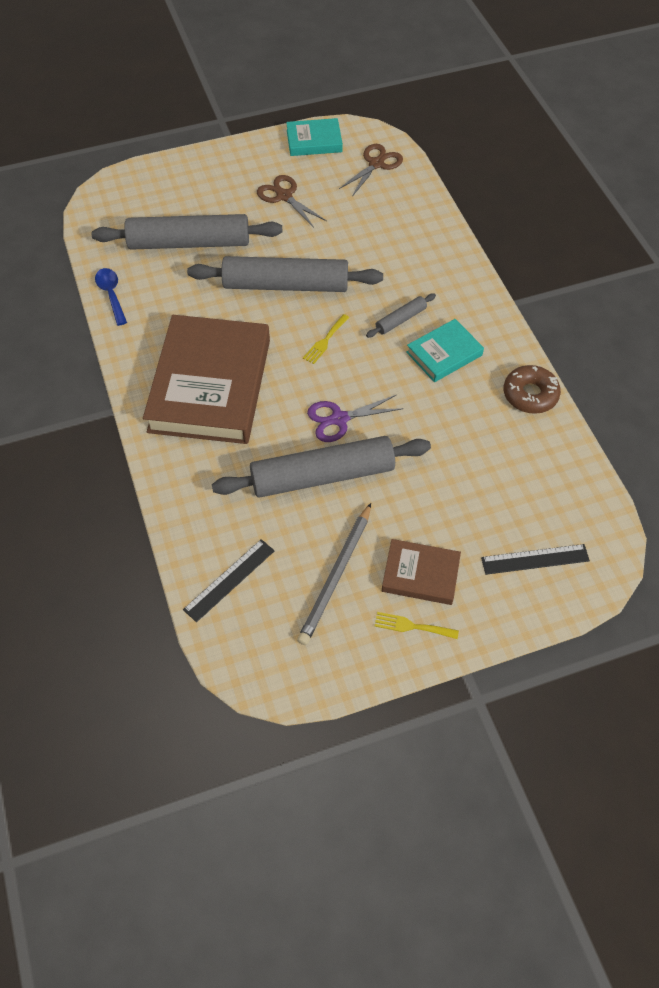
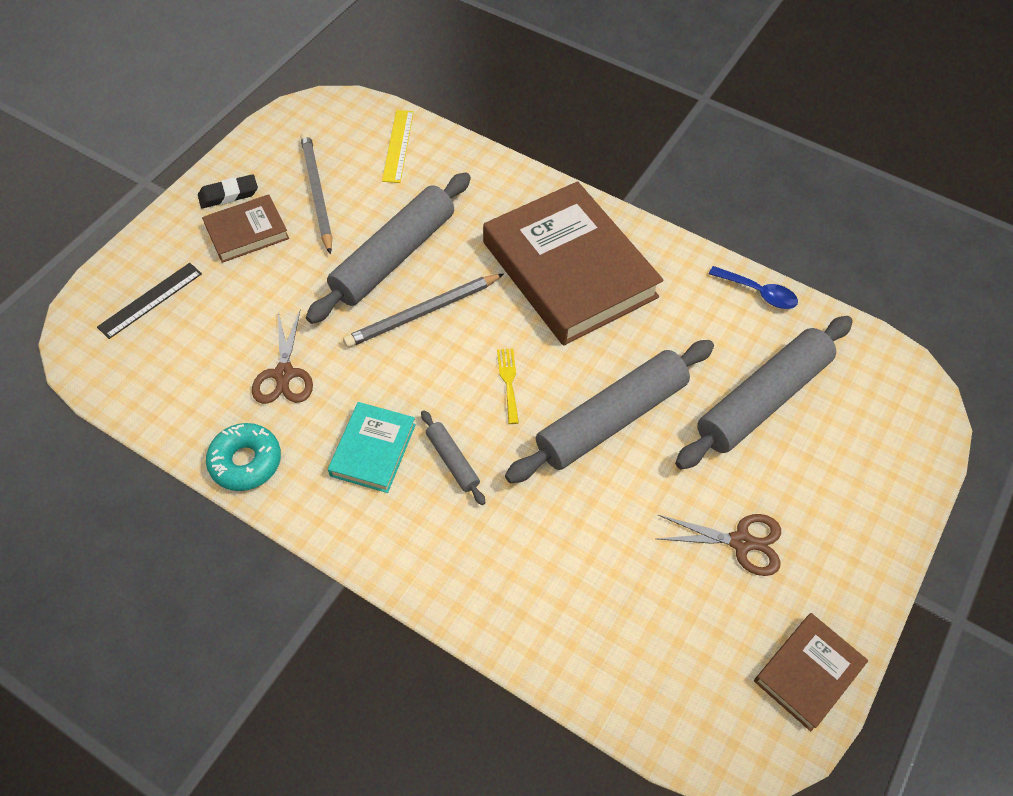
camera: 140 degrees right, 0 degrees up
(229, 580) = (398, 146): black ruler -> yellow ruler
(314, 141) = (808, 673): turquoise book -> brown book
(339, 419) = (422, 313): purple scissors -> grey pencil
(376, 164) = (690, 694): brown scissors -> brown scissors (284, 374)
(400, 319) = (452, 460): grey rolling pin -> grey rolling pin turned 45 degrees counterclockwise
(412, 626) = (228, 194): yellow fork -> black eraser
(530, 394) = (246, 461): brown donut -> turquoise donut

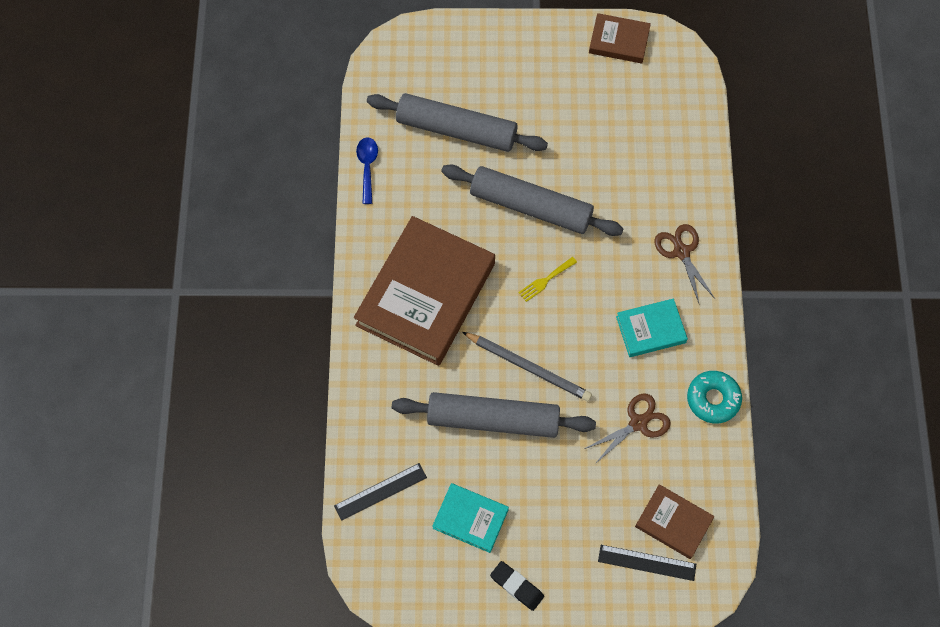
camera: 120 degrees left, 10 degrees up
(247, 232) = (542, 542): brown book -> brown book (673, 522)
(317, 193) = (470, 519): grey pencil -> turquoise book
(398, 146) = (380, 491): yellow ruler -> black ruler
(452, 460) = (624, 279): grey rolling pin -> none
(741, 542) = (565, 101): brown scissors -> brown scissors (681, 252)

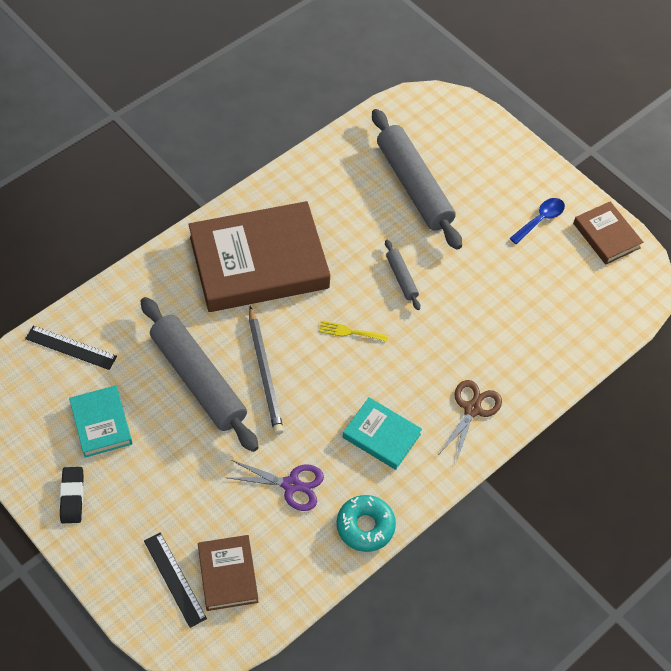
camera: 45 degrees right, 10 degrees down
(367, 167) = (324, 154): blue spoon -> blue spoon (540, 220)
(530, 207) = (401, 278): grey rolling pin -> grey rolling pin, size x0.45
(638, 423) = (291, 485): brown scissors -> purple scissors

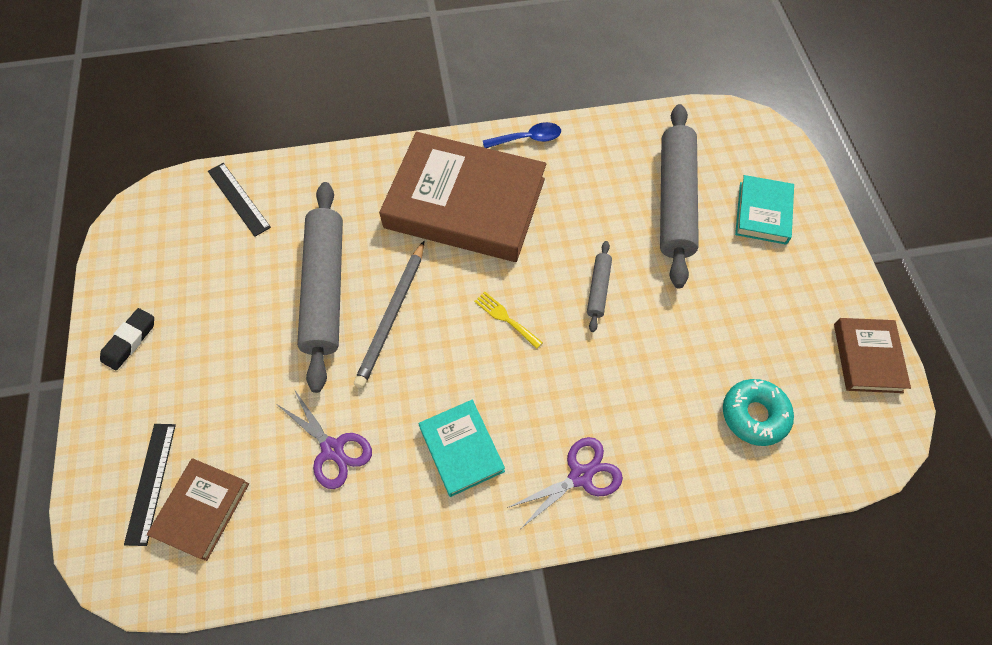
camera: 35 degrees right, 5 degrees up
(101, 423) = (208, 284): turquoise book -> turquoise book (762, 213)
(365, 526) = (374, 543): turquoise donut -> turquoise donut (754, 415)
(472, 409) = (580, 476): brown scissors -> purple scissors
(540, 220) = (796, 301): blue spoon -> blue spoon (527, 139)

